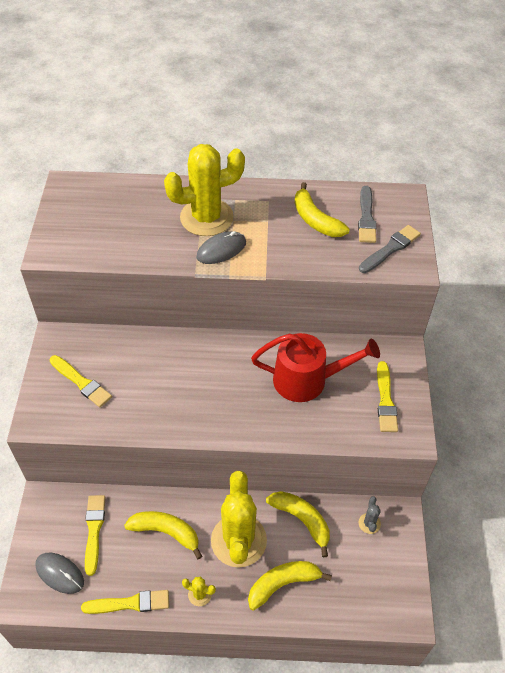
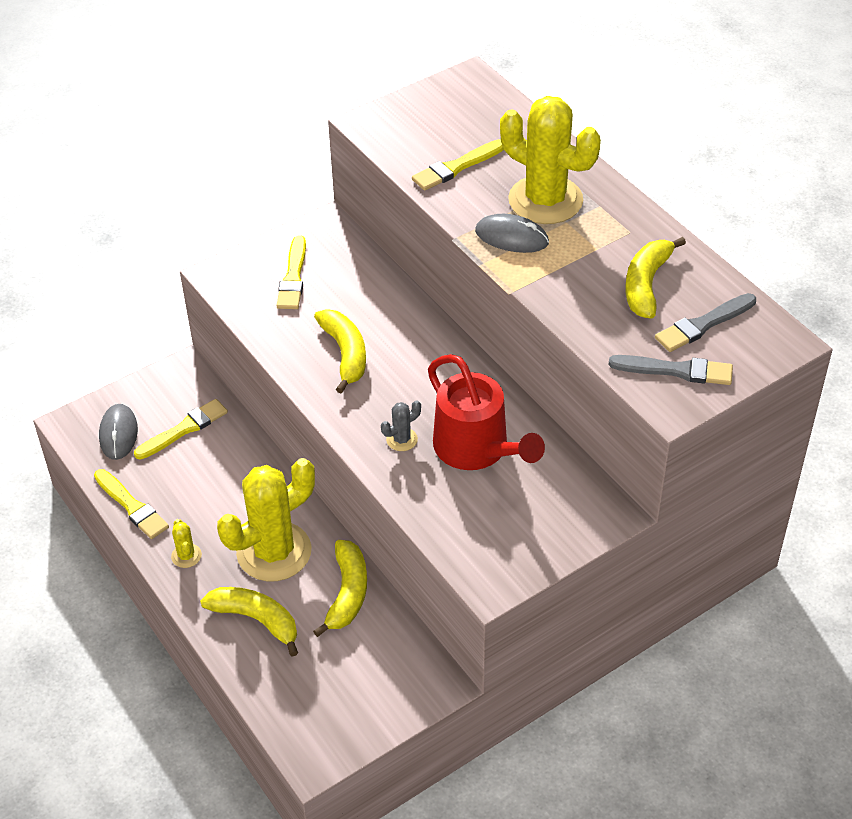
camera: 55 degrees right, 5 degrees down
(166, 532) = (231, 486): yellow banana -> yellow banana (345, 354)
(369, 523) = (399, 659): grey cactus -> grey cactus (402, 439)
(385, 400) = (519, 533): yellow brush -> yellow brush (456, 167)

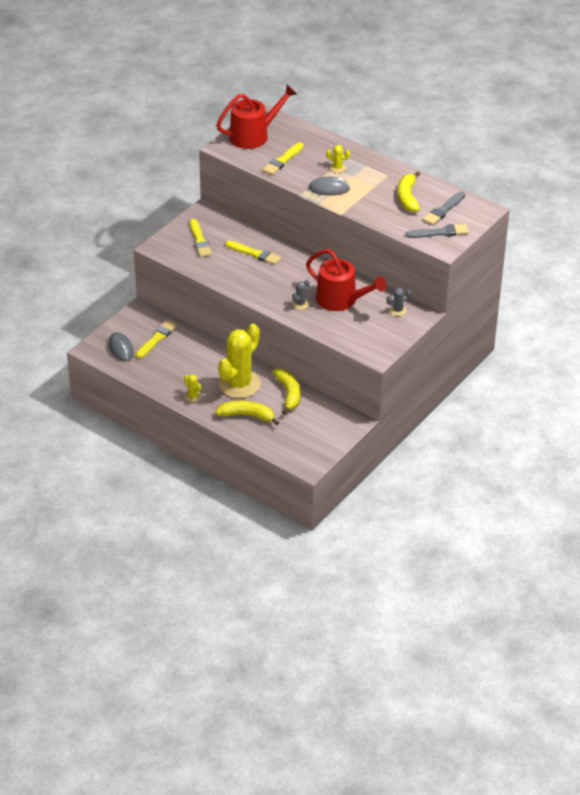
camera: 20 degrees left, 5 degrees down
(132, 506) = (149, 380): yellow brush -> yellow brush (255, 254)
(345, 354) = (249, 271): yellow banana -> none
(430, 112) = (253, 135): none -> red watering can
(545, 200) = (337, 168): yellow cactus -> yellow cactus, size x0.41
(570, 495) = (397, 310): none -> grey cactus

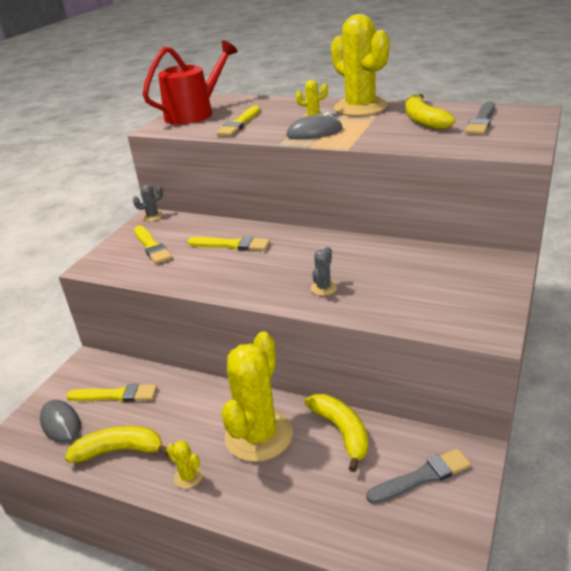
camera: 10 degrees left, 10 degrees down
(157, 339) = (116, 395): yellow brush -> yellow brush turned 75 degrees clockwise
(247, 416) = (290, 490): yellow banana -> yellow banana (120, 450)
(341, 300) = (380, 270): red watering can -> none
(375, 167) = (360, 107): none -> yellow cactus
(397, 310) = (470, 265): grey cactus -> grey cactus (152, 216)
(439, 232) = (500, 139): grey brush -> grey brush (422, 477)

